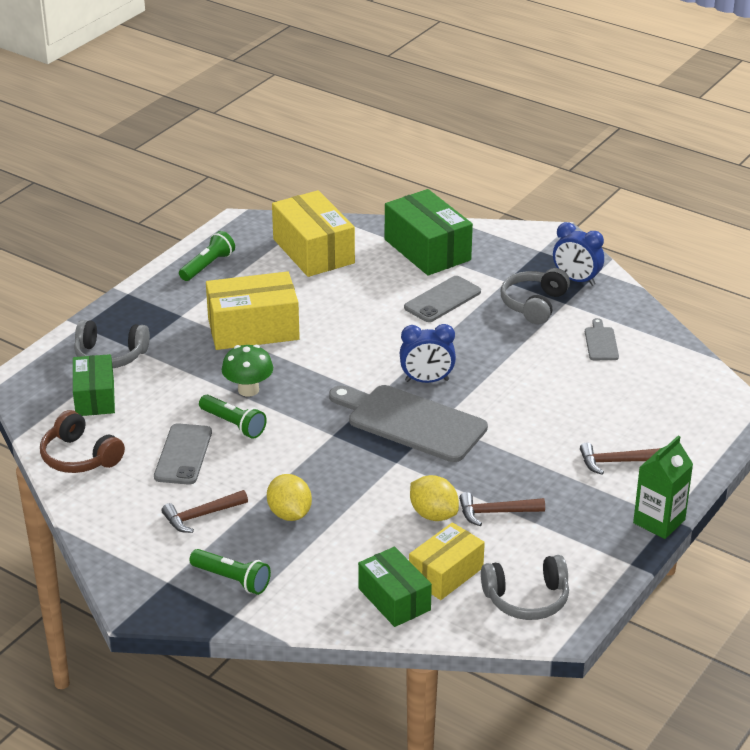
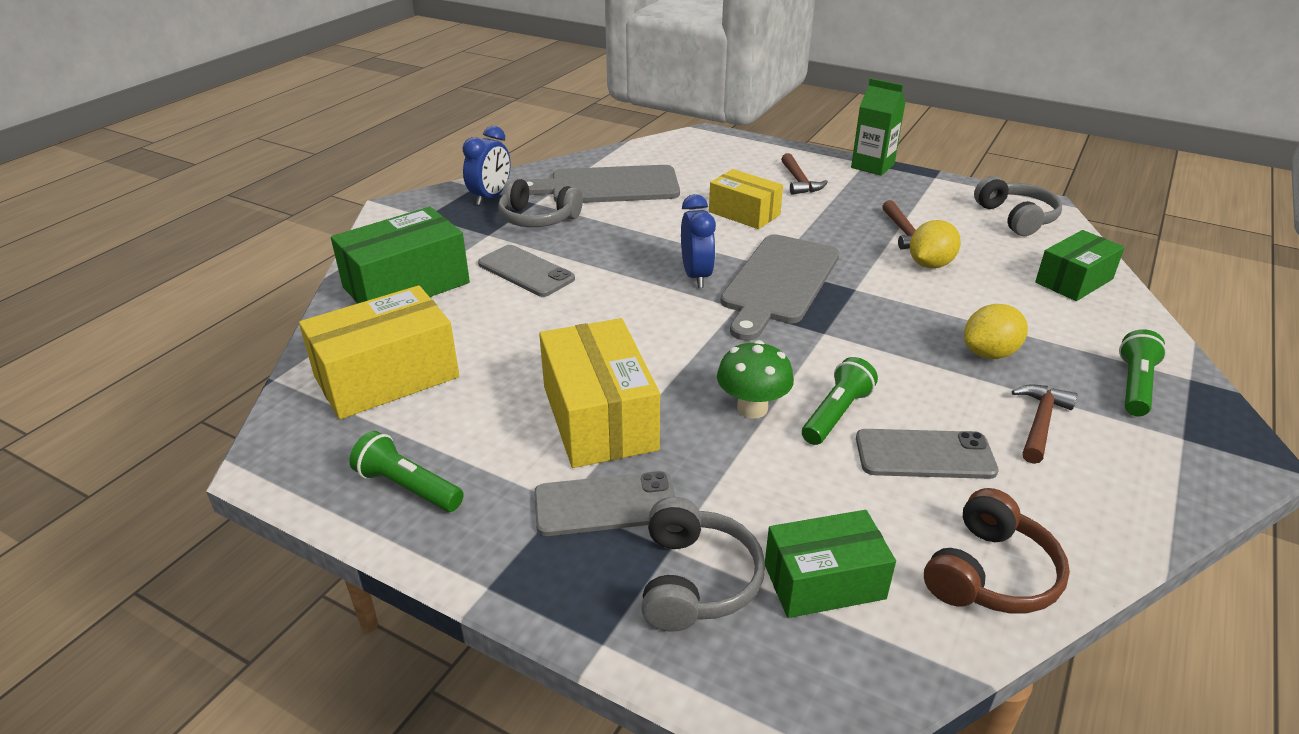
camera: 95 degrees left, 0 degrees up
(175, 329) = (605, 504): none -> grey phone
(201, 516) = (1040, 423): brown hammer -> brown hammer turned 120 degrees counterclockwise
(446, 574) = (1014, 255): yellow box -> yellow box (744, 213)
(601, 342) = (608, 186): grey cutting board -> grey cutting board, size x2.26

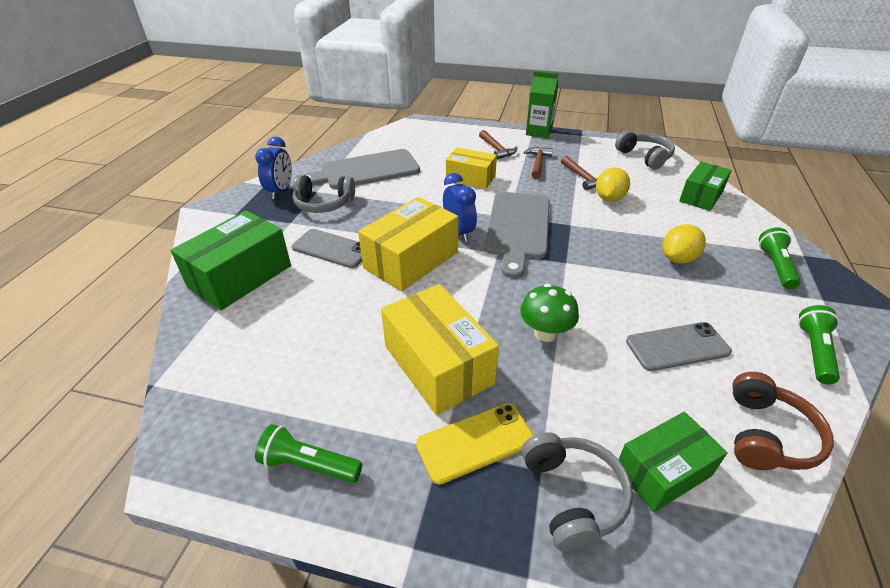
camera: 15 degrees left, 5 degrees up
(387, 377) = (253, 362): yellow box -> yellow box (411, 260)
(605, 504) = (475, 442): grey phone -> yellow phone
(836, 414) = (604, 326): green flashlight -> green flashlight (814, 352)
(1040, 423) = (735, 306): brown hammer -> brown hammer (538, 163)

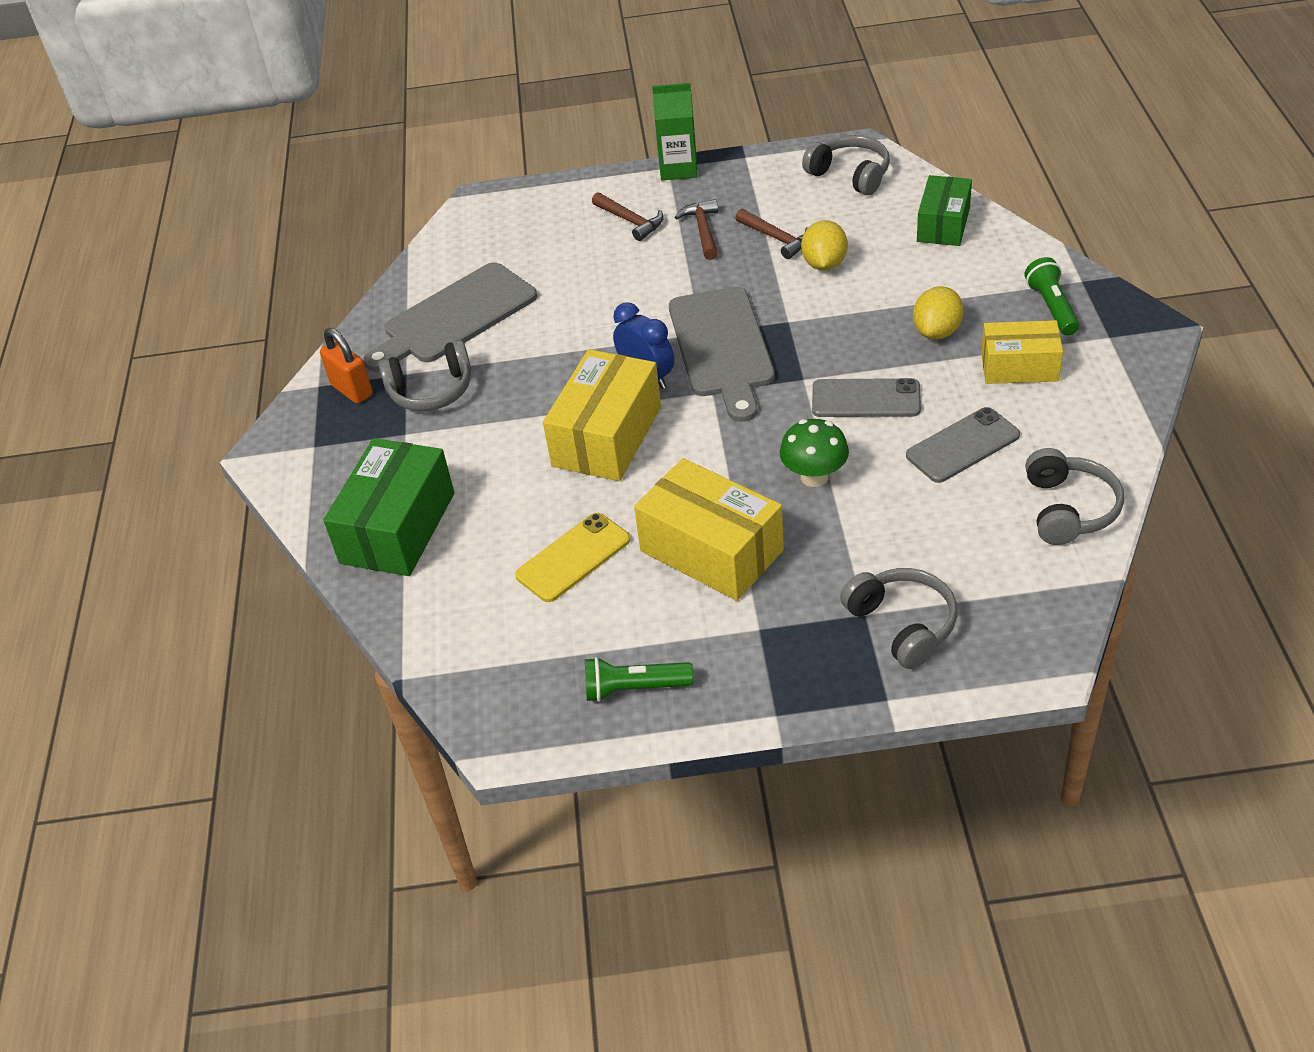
camera: 15 degrees left, 5 degrees up
(280, 191) = (352, 390): blue clock -> orange padlock
(331, 249) = (491, 453): grey phone -> grey phone (866, 399)
(470, 178) = (618, 285): yellow box -> yellow box (1019, 367)
(475, 442) = (790, 612): yellow phone -> yellow phone (573, 558)
(663, 471) = (979, 575): green box -> none
(767, 435) = (1069, 509): brown headphones -> grey headphones
(814, 352) = (1105, 405): green flashlight -> none

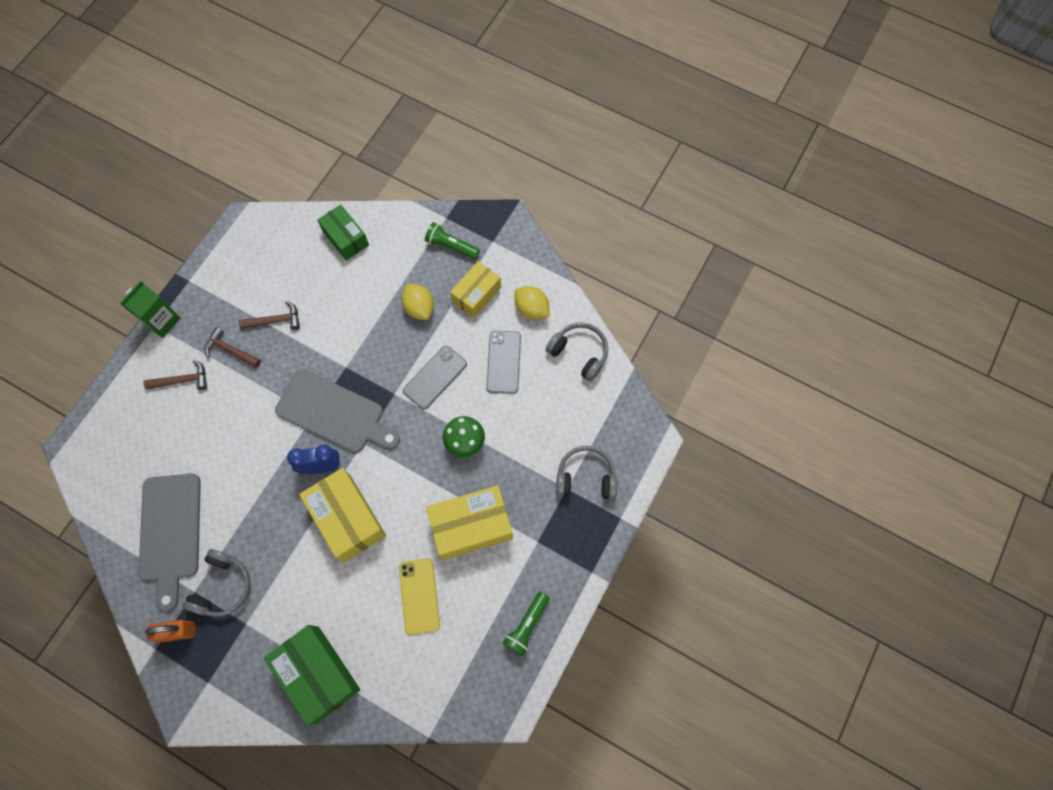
camera: 60 degrees left, 25 degrees up
(824, 264) = (319, 315): yellow lemon -> yellow lemon (531, 309)
(850, 175) = (260, 245): grey headphones -> none

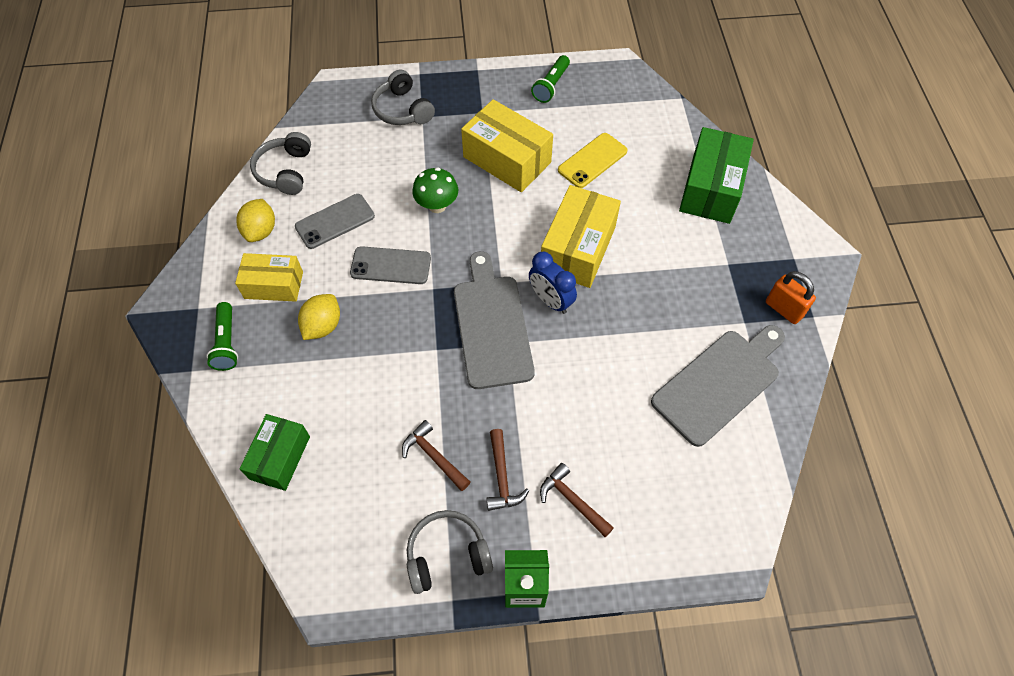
camera: 125 degrees left, 10 degrees down
(223, 586) = (719, 303): grey headphones -> grey headphones (447, 555)
(527, 625) = (551, 85): green flashlight -> green flashlight turned 120 degrees clockwise

